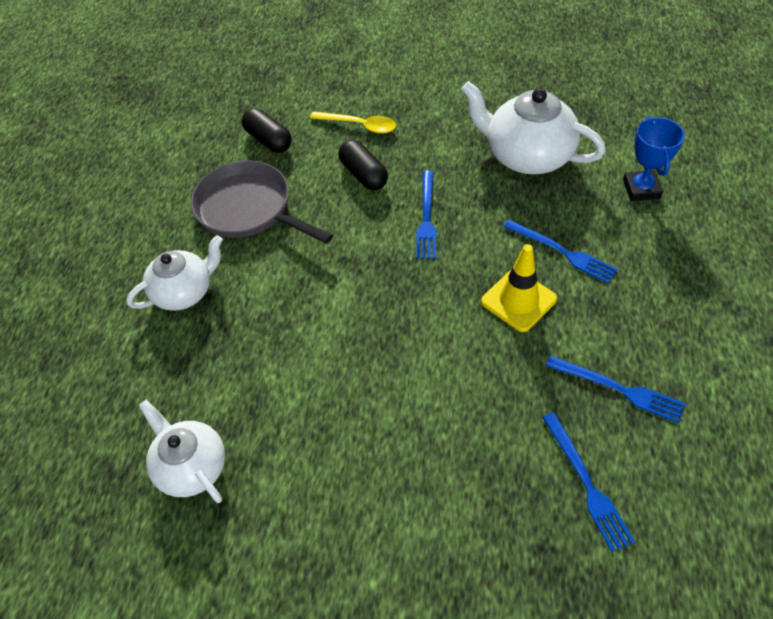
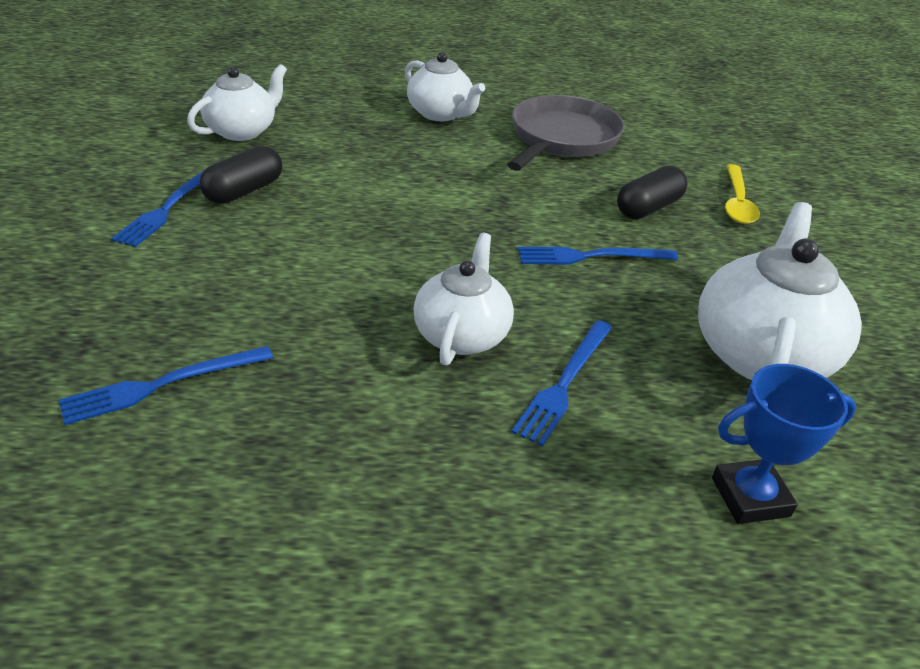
camera: 75 degrees right, 15 degrees down
(268, 140) = (674, 144): black capsule -> black capsule (244, 191)
(518, 300) = (462, 334): yellow traffic cone -> white teapot
(618, 389) = (308, 428): blue fork -> blue fork (169, 207)

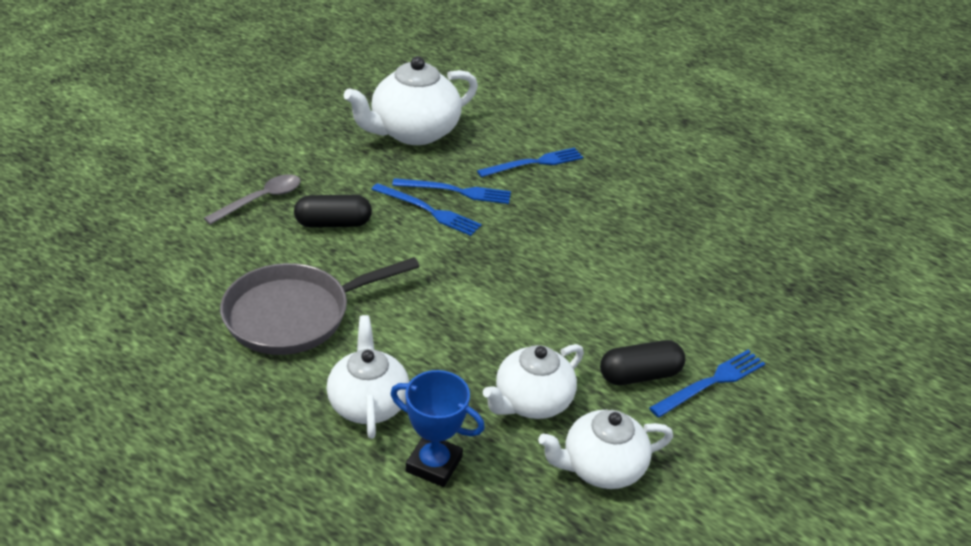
camera: 145 degrees left, 0 degrees up
(162, 385) = (749, 246): blue fork -> blue fork (456, 191)
(462, 334) = (564, 204): white teapot -> white teapot (531, 402)
(737, 202) = (261, 200): yellow spoon -> grey spoon
(750, 497) = (506, 103): blue trophy -> blue trophy (434, 464)

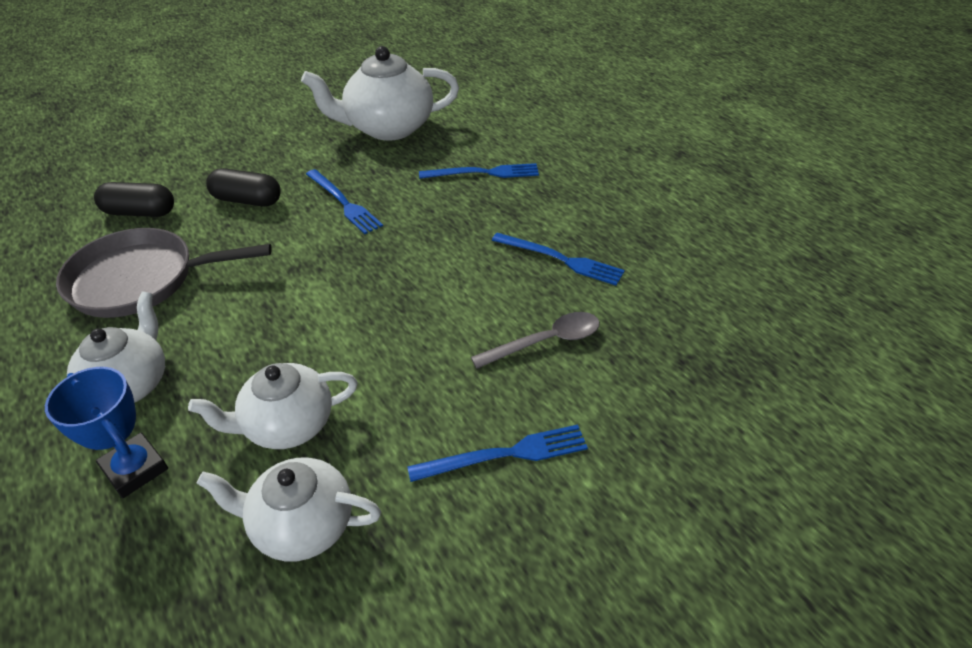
camera: 25 degrees right, 5 degrees up
(261, 200) = (204, 169): grey spoon -> grey spoon (545, 342)
(456, 191) = (385, 188): blue fork -> blue fork (561, 259)
(639, 375) = (427, 424): black capsule -> black capsule (140, 212)

